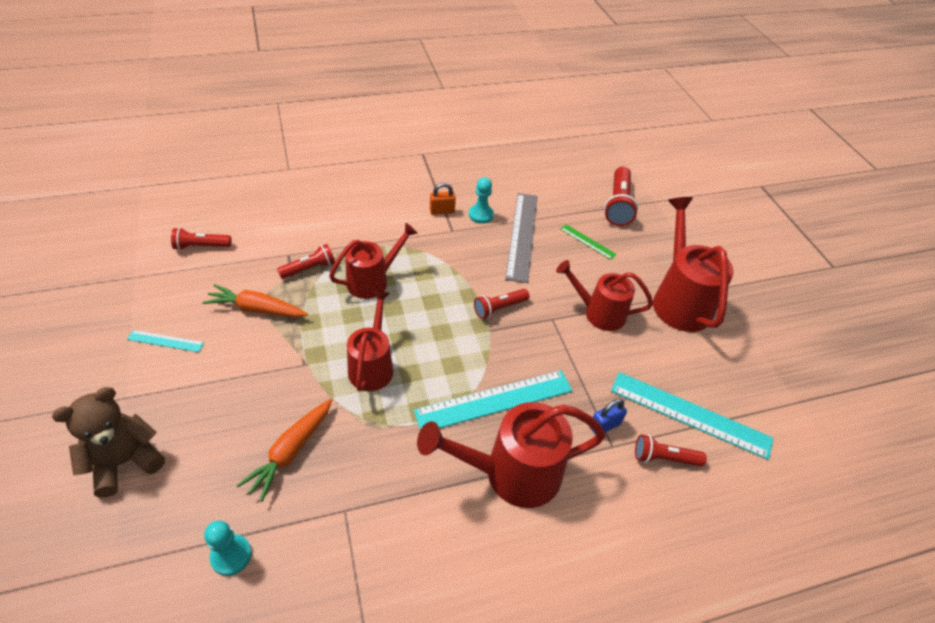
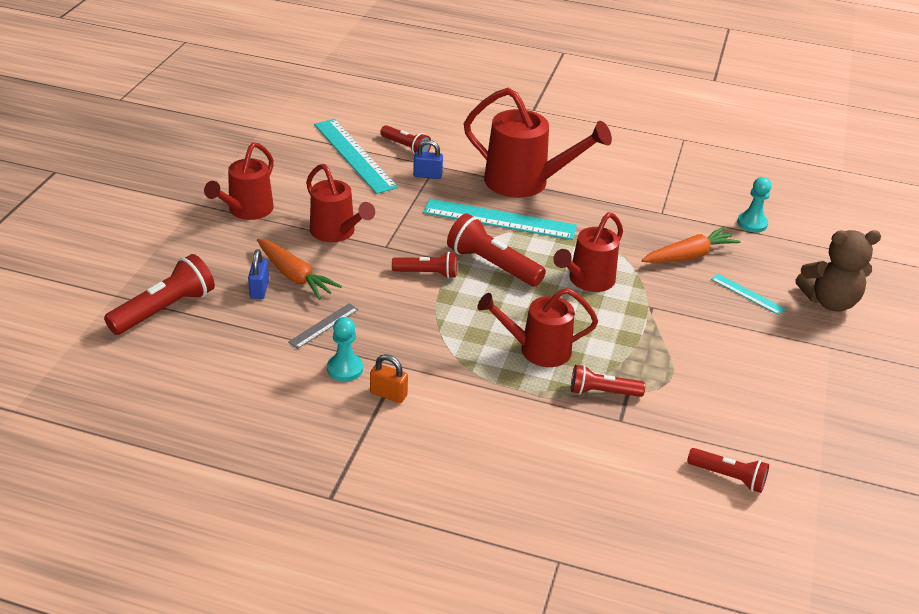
camera: 145 degrees left, 10 degrees down
(165, 341) = (786, 380): turquoise ruler -> turquoise ruler (747, 294)
(257, 309) = (680, 373): orange carrot -> orange carrot (294, 276)
(459, 342) = (492, 265): none -> red flashlight
(522, 235) = (324, 326): grey ruler -> grey ruler, size x0.48
(587, 241) = (259, 289): green ruler -> blue padlock
(679, 299) = (246, 211): red watering can -> red watering can, size x0.66

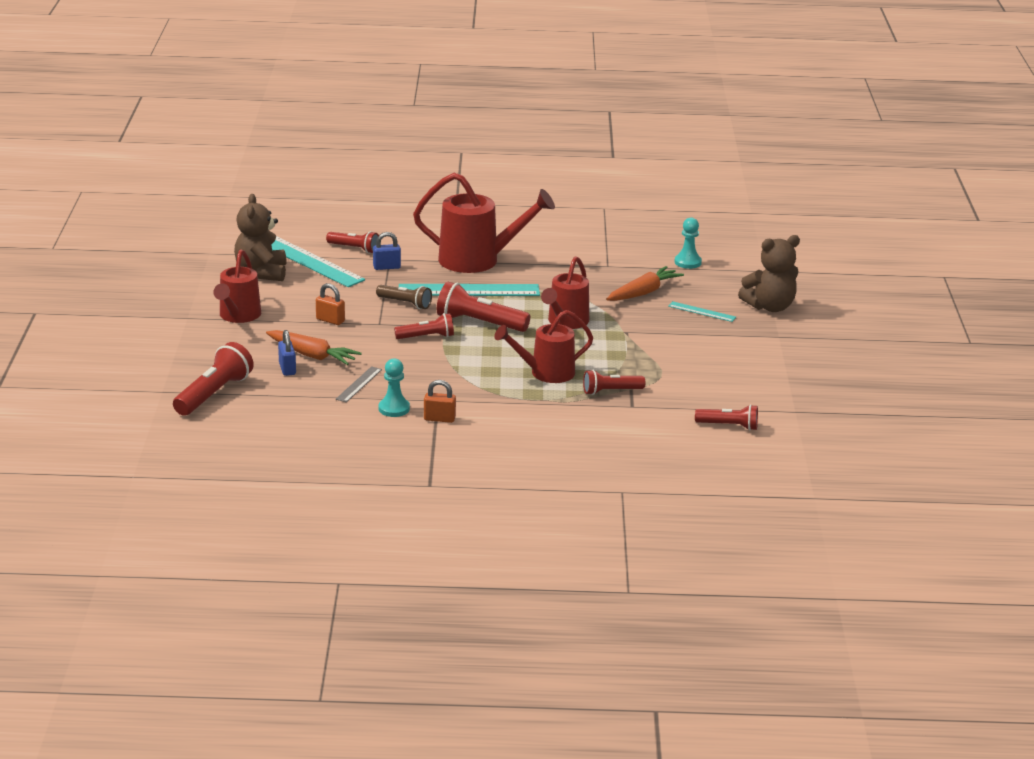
camera: 15 degrees left, 10 degrees down
(299, 161) = (262, 272): none -> brown teddy bear
(337, 233) = (330, 320): red watering can -> orange padlock
(425, 225) = (405, 303): none -> brown flashlight

